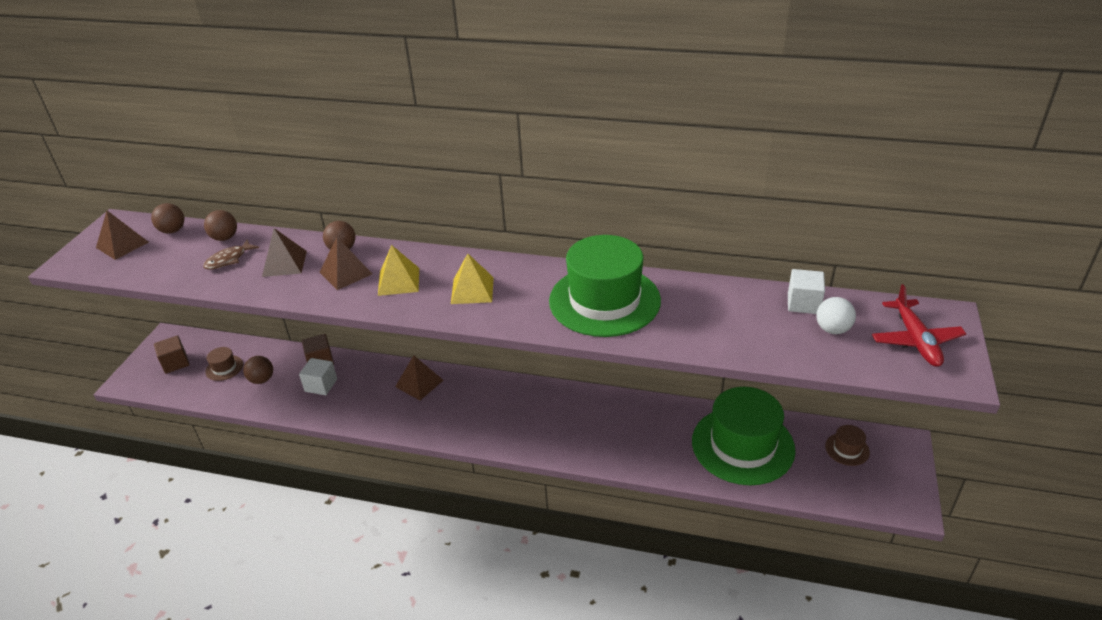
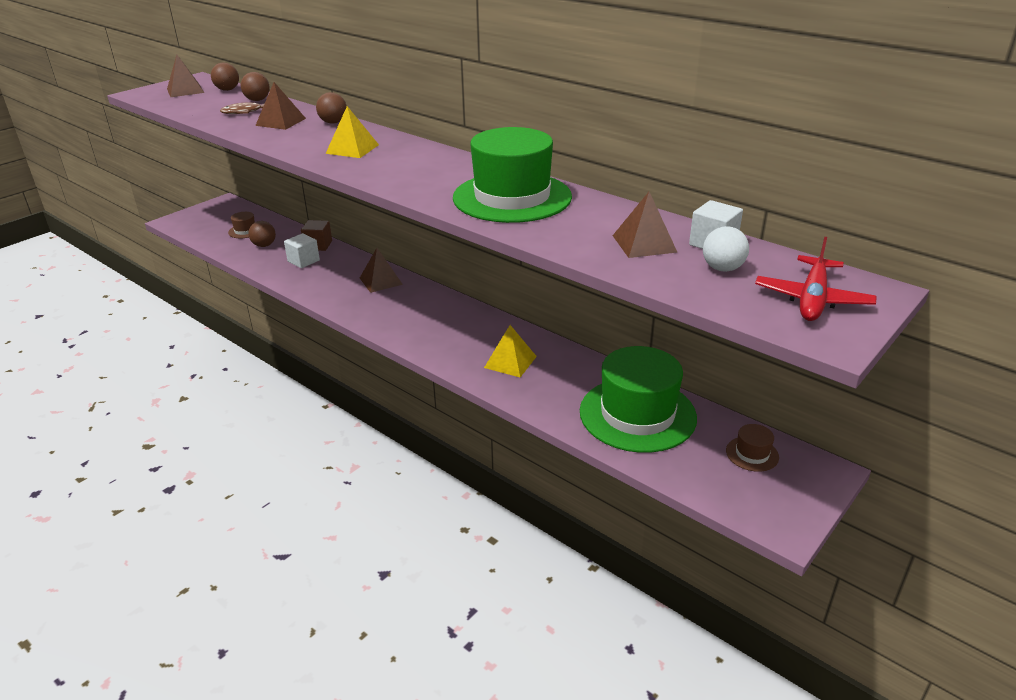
camera: 25 degrees right, 5 degrees down
(175, 363) = (215, 219): brown cube -> none
(345, 273) = (318, 136): brown pyramid -> brown pyramid (644, 243)
(472, 290) = (404, 166): yellow pyramid -> yellow pyramid (510, 362)

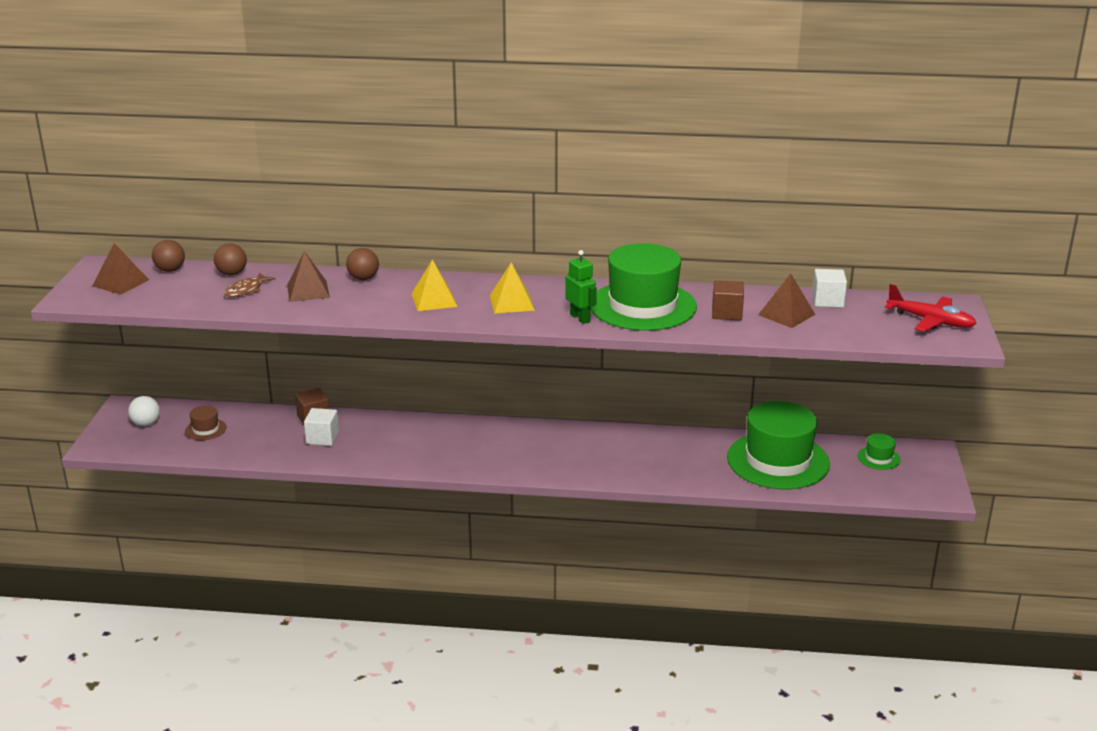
camera: 35 degrees left, 5 degrees down
(264, 245) = (253, 437): brown ball -> none
(381, 281) = (430, 431): brown pyramid -> none
(439, 192) = (580, 318): none -> green robot
(510, 362) = (639, 458): yellow pyramid -> yellow pyramid (511, 303)
(582, 225) = (726, 313): none -> brown cube
(722, 268) = (857, 317): white ball -> white ball (146, 424)
(752, 454) = (878, 458): brown hat -> green hat
(812, 299) = (930, 321): red plane -> red plane turned 45 degrees counterclockwise

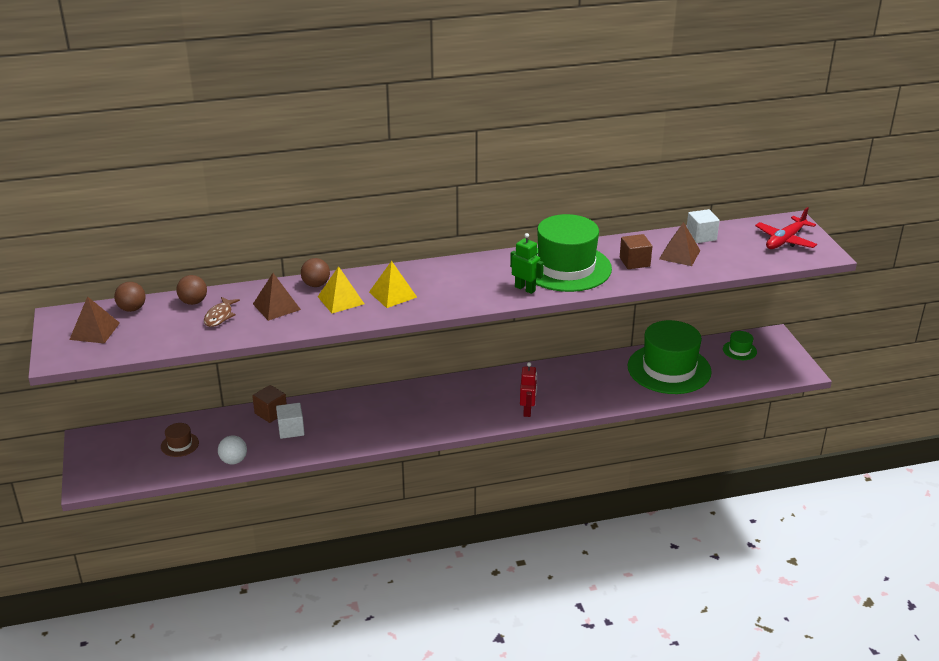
camera: 20 degrees left, 5 degrees up
(146, 424) = (119, 451): white ball -> white ball (234, 461)
(511, 303) = (459, 285): yellow pyramid -> yellow pyramid (340, 300)
(584, 470) = (527, 411): none -> red robot
(930, 321) = (785, 240): red plane -> red plane turned 120 degrees clockwise

